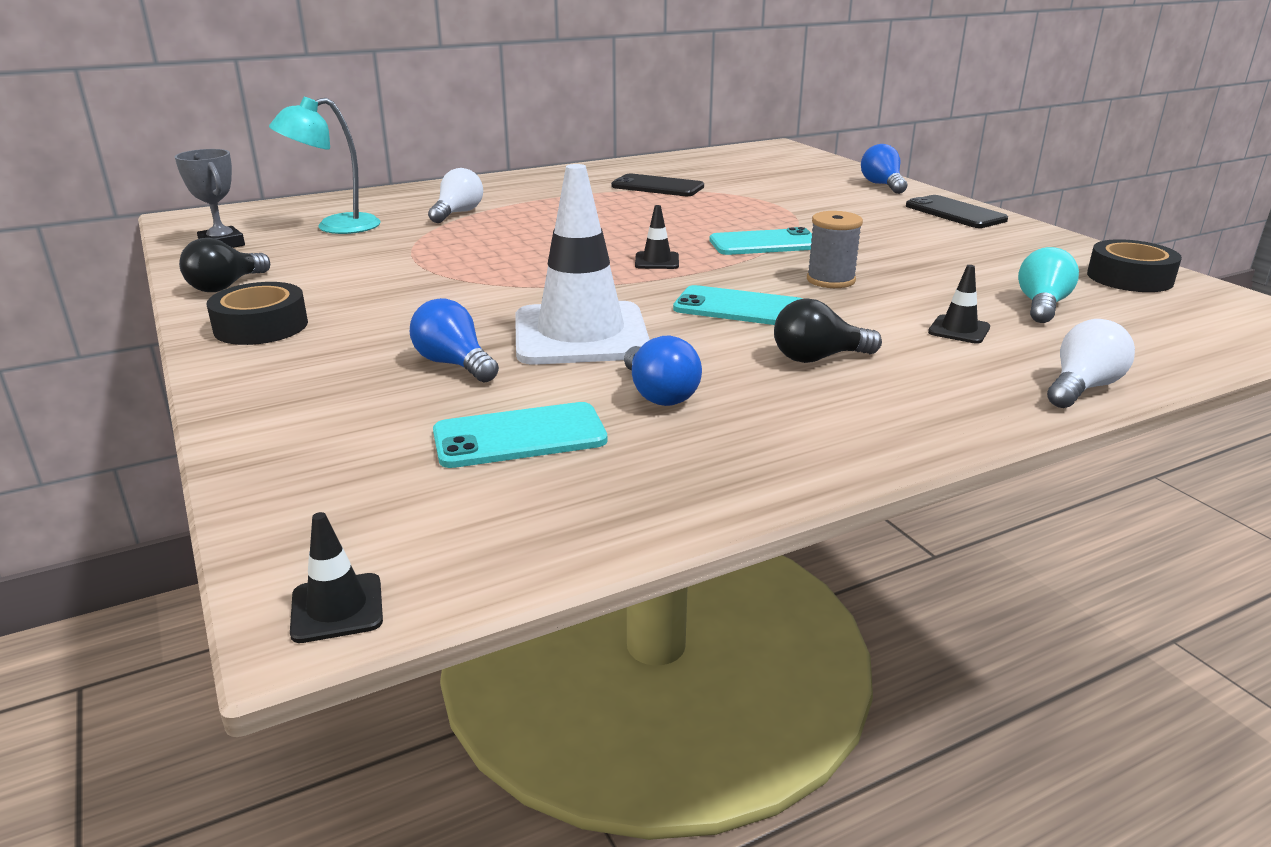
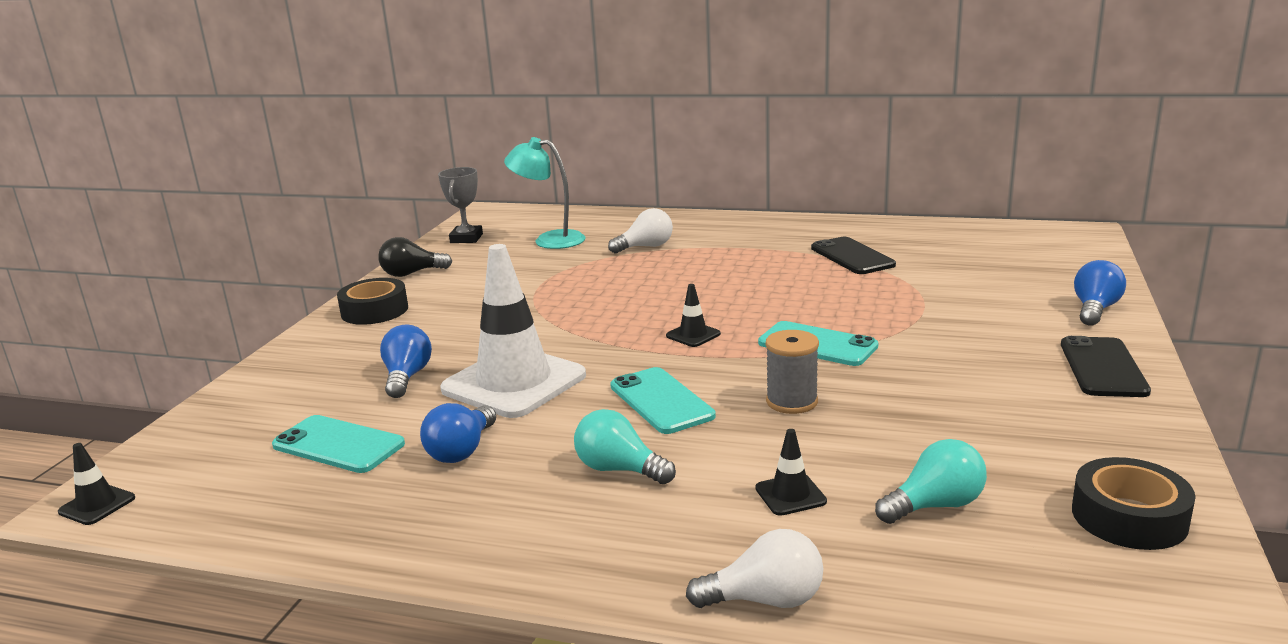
camera: 45 degrees right, 5 degrees down
(818, 358) = (619, 469): black light bulb -> turquoise light bulb

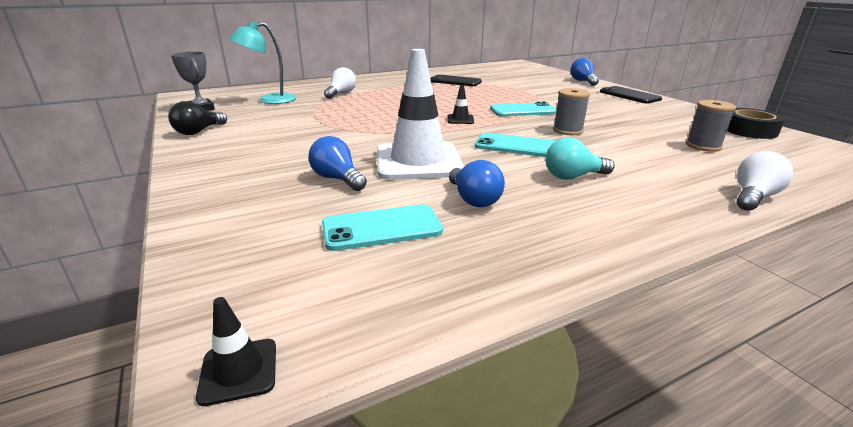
camera: 45 degrees left, 5 degrees up
(374, 311) = (216, 155): black tape -> none
(790, 495) = (657, 160): black traffic cone -> none
(935, 505) = (703, 146): turquoise light bulb -> grey spool

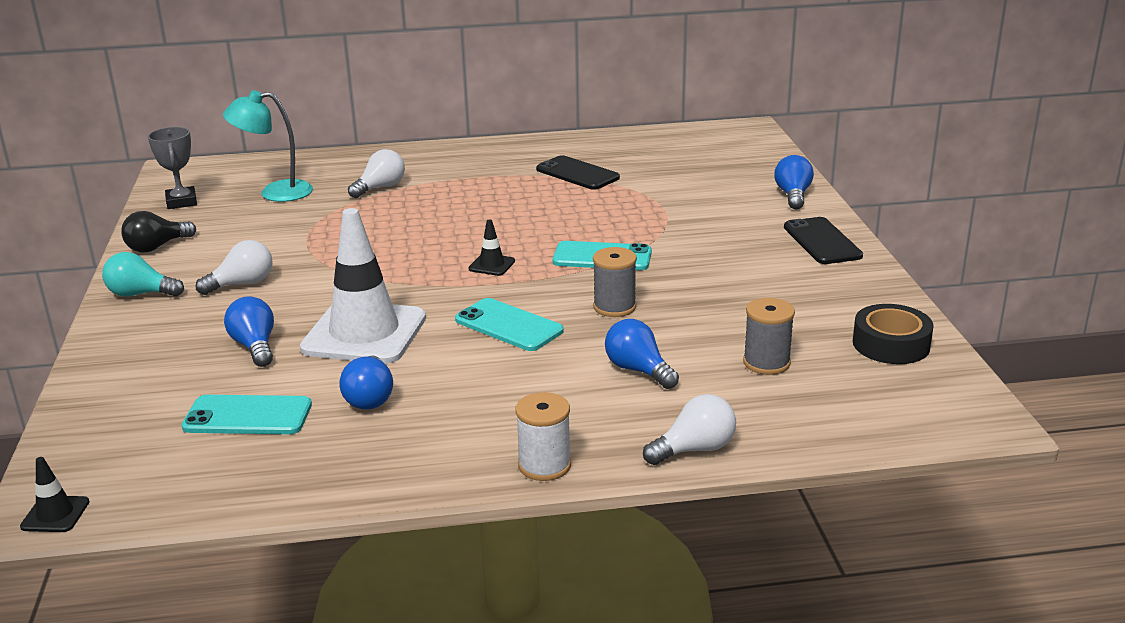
camera: 20 degrees right, 0 degrees up
(289, 144) = (242, 284): none -> white light bulb
(573, 177) = (518, 385): turquoise light bulb -> turquoise light bulb (141, 294)
(636, 159) = (638, 370): none -> blue light bulb
(675, 224) = (544, 465): none -> white spool

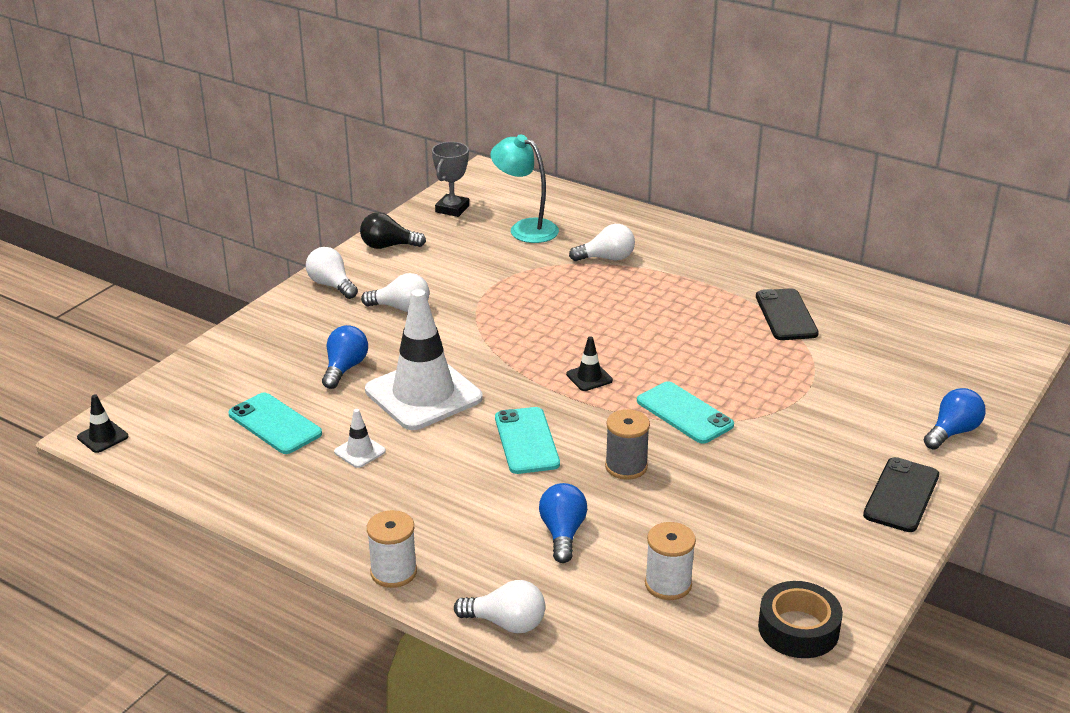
camera: 40 degrees right, 5 degrees up
(141, 294) = (331, 285): turquoise light bulb -> white light bulb
(370, 398) = (360, 451): blue light bulb -> white traffic cone
(766, 363) = (668, 584): grey spool -> white spool

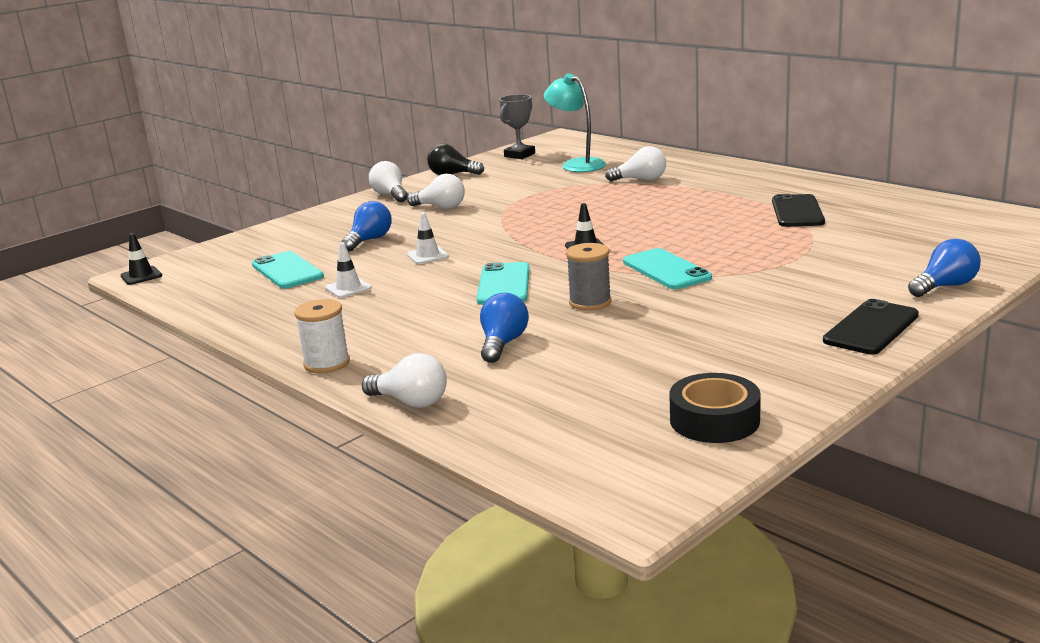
camera: 15 degrees right, 10 degrees down
(423, 394) = (427, 256): white traffic cone -> white traffic cone, size x0.41
(668, 584) = (589, 382): white spool -> none

